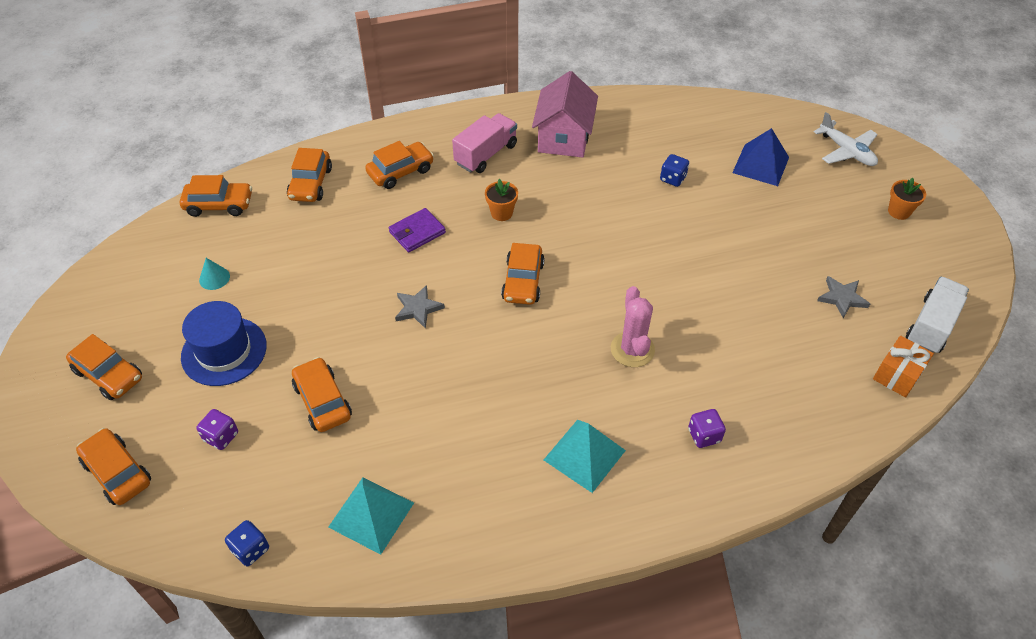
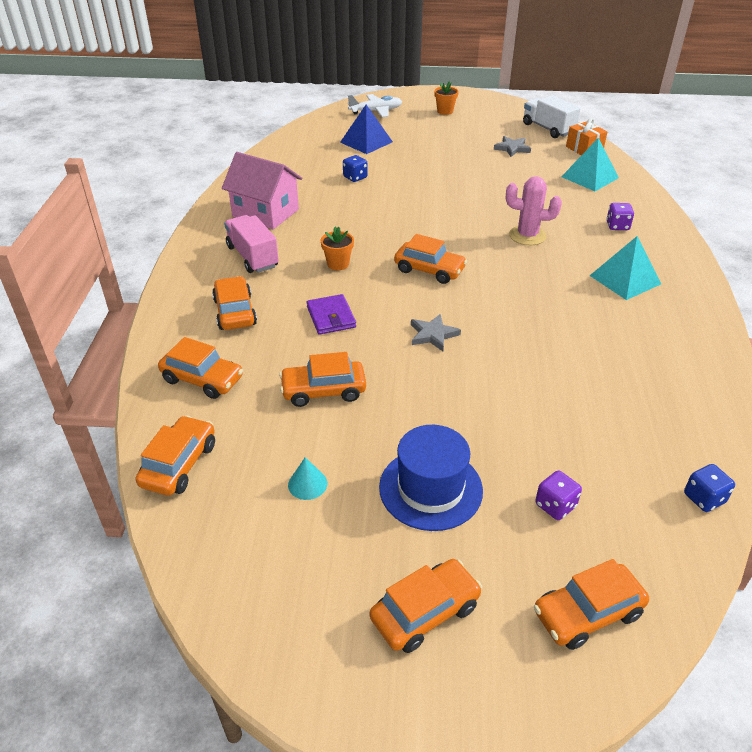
camera: 70 degrees left, 10 degrees down
(322, 401) = (528, 418): orange car -> orange car (323, 391)
(371, 514) = (669, 406): turquoise pyramid -> turquoise pyramid (589, 177)

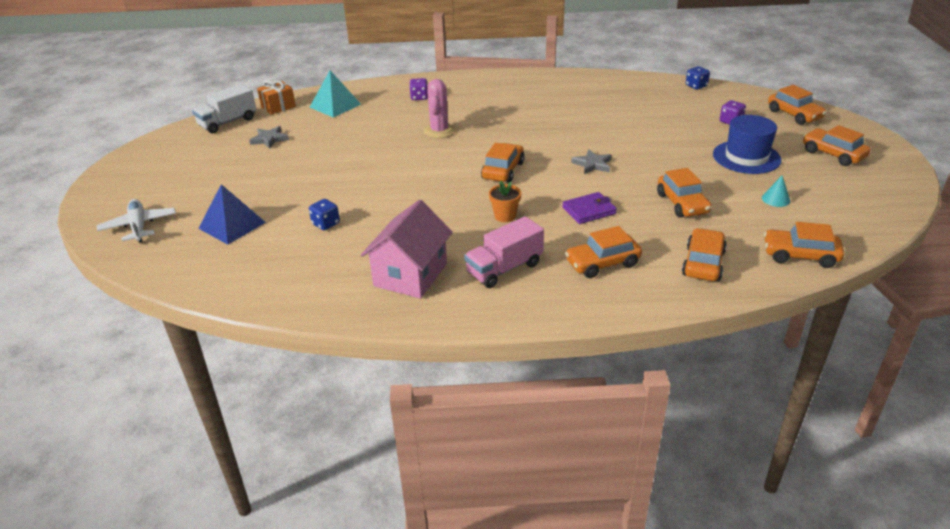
camera: 95 degrees left, 5 degrees down
(445, 111) = (159, 179): orange flower pot -> none
(625, 279) = (495, 97): turquoise pyramid -> none

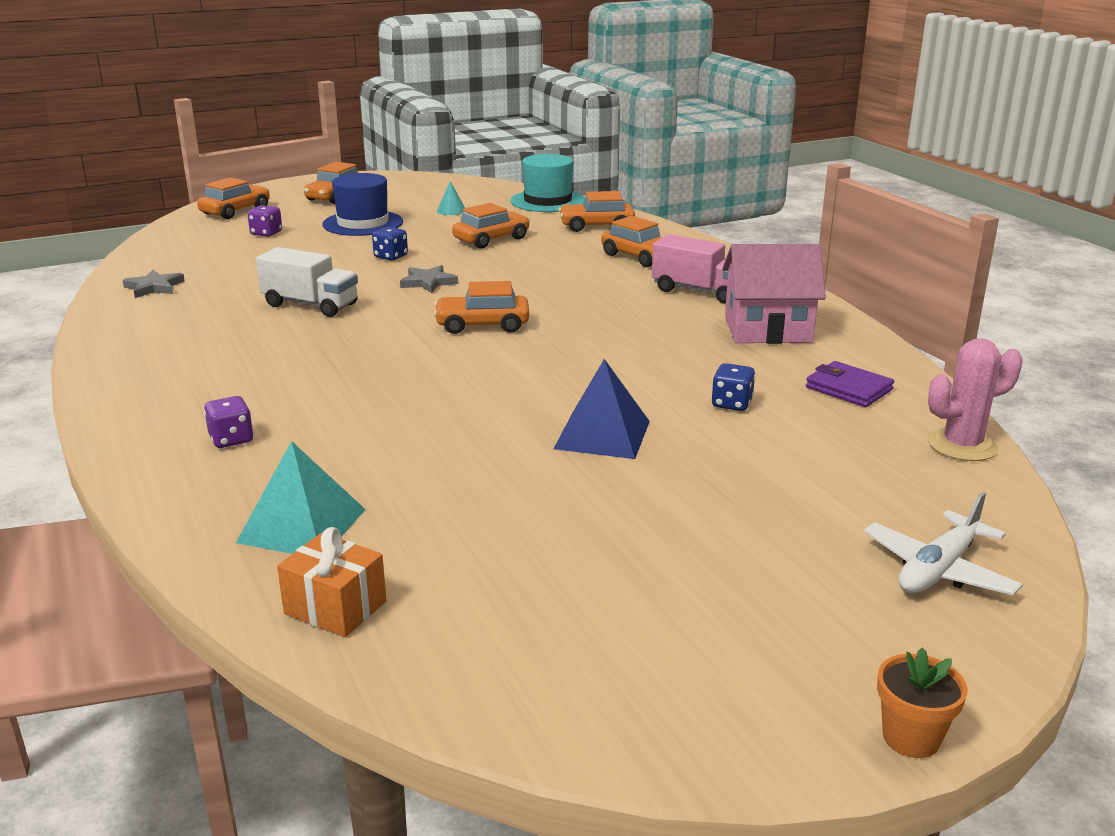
camera: 115 degrees left, 10 degrees down
(228, 122) = (461, 656): white truck -> white truck (310, 305)
(232, 225) = (822, 476): blue pyramid -> blue pyramid (602, 434)
(269, 139) = (512, 554): grey star -> grey star (154, 287)
(439, 131) = (378, 390): pink cactus -> pink cactus (962, 445)
(505, 216) = (596, 307): orange flower pot -> orange flower pot (911, 737)
(589, 210) = (543, 272): purple wallet -> purple wallet (848, 389)
(696, 86) = (146, 254): blue dice -> blue dice (391, 257)
(800, 255) = (547, 201): orange car -> turquoise hat

